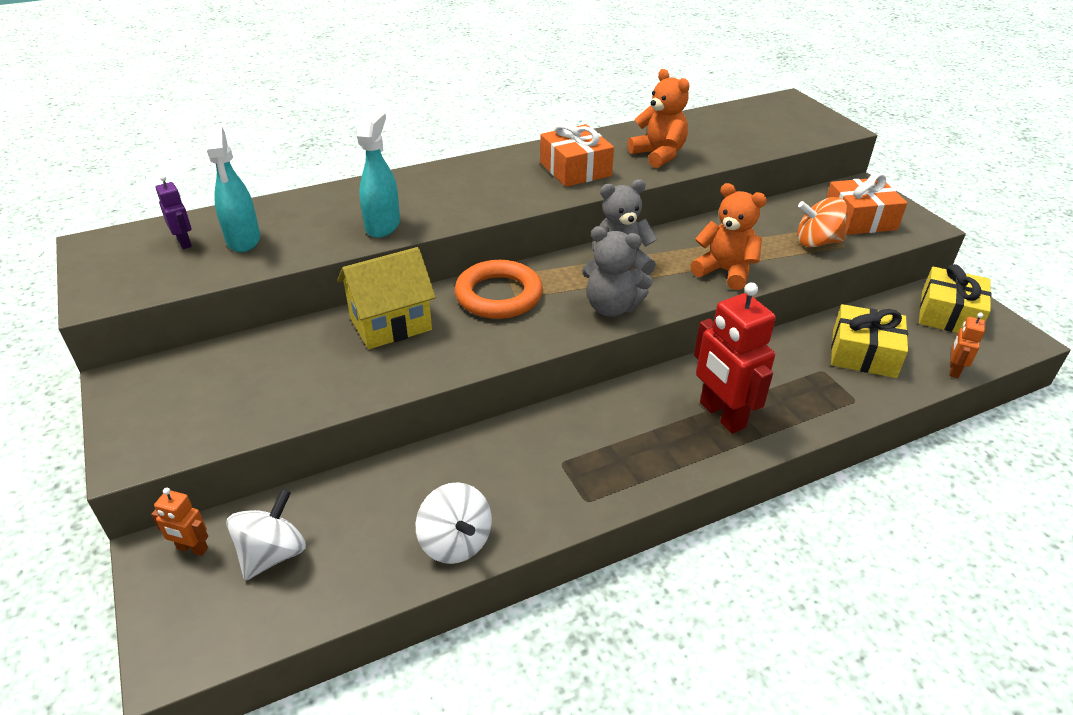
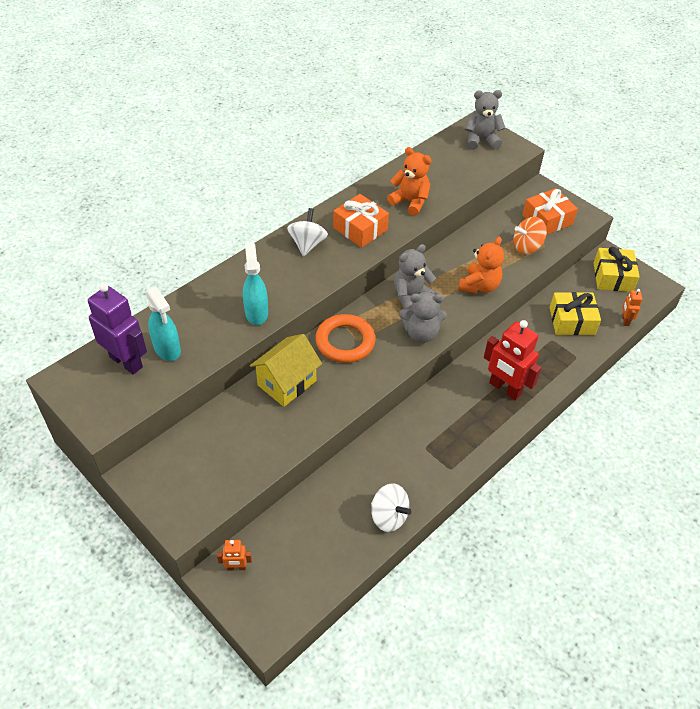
camera: 20 degrees left, 10 degrees up
(184, 242) = (126, 362): purple robot -> purple robot, size x2.08
(272, 554) = (287, 556): white spinning top -> white spinning top (307, 244)
(725, 271) = (479, 286): orange teddy bear -> orange teddy bear turned 105 degrees clockwise
(788, 114) = (481, 140): none -> grey teddy bear

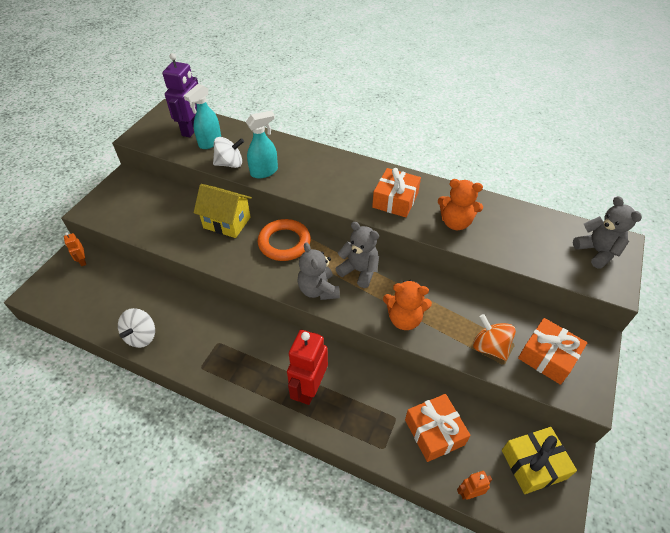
camera: 70 degrees right, 0 degrees up
(307, 244) = (355, 175): white spinning top -> white spinning top (230, 164)
(410, 202) = (455, 222): orange teddy bear -> orange teddy bear turned 90 degrees clockwise
(572, 321) = (434, 432): yellow gift -> orange gift

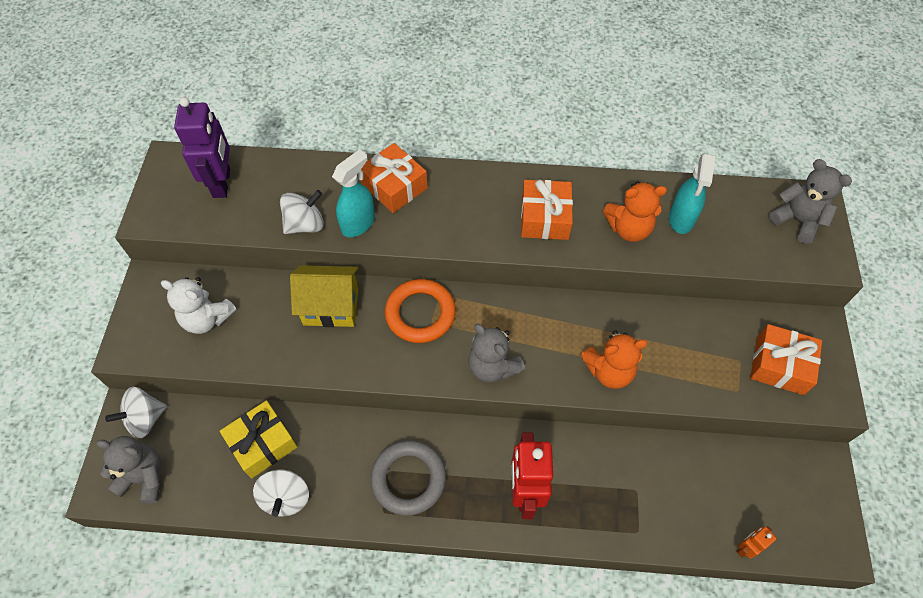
camera: 20 degrees left, 10 degrees up
(82, 261) = (145, 419): orange robot -> white spinning top
(146, 207) = (207, 318): none -> white teddy bear
(210, 142) = (259, 198): turquoise spray bottle -> turquoise spray bottle (681, 219)
(229, 352) = (408, 479): none -> grey ring
(359, 271) = (530, 324): grey teddy bear -> grey teddy bear (144, 477)
(434, 432) = (684, 492): orange gift -> orange gift (394, 186)
(489, 347) = (715, 375): orange spinning top -> none
(533, 464) = (797, 490): yellow gift -> yellow gift (262, 444)

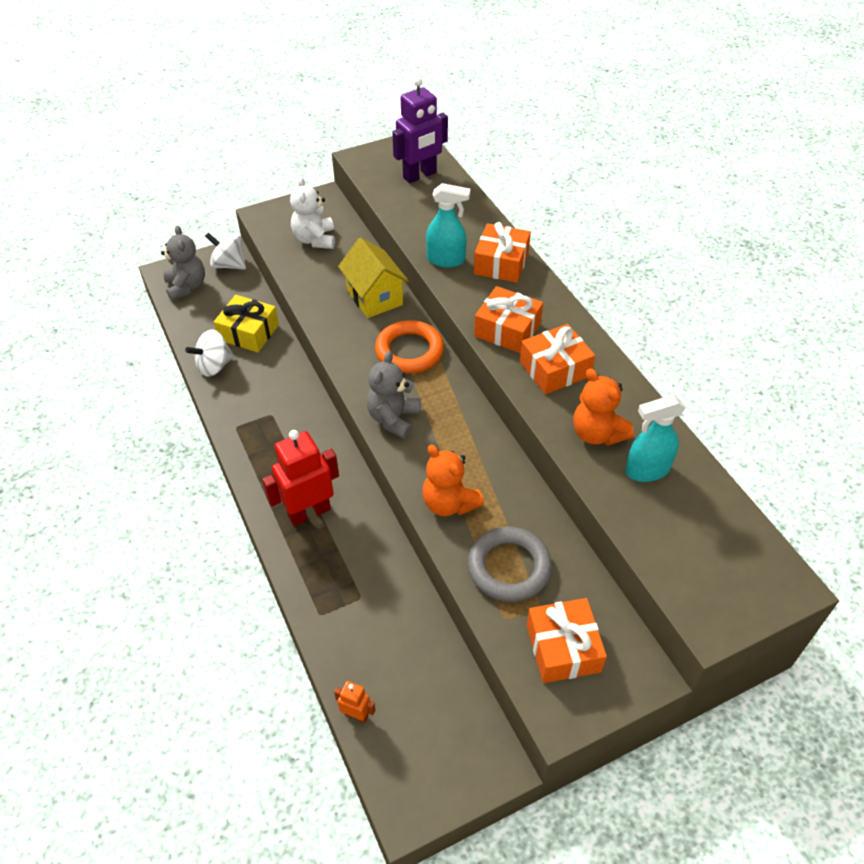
camera: 60 degrees right, 10 degrees down
(305, 224) = (420, 233): white spinning top -> none
(408, 479) = (272, 430): grey ring -> grey ring (509, 567)
(478, 225) = (507, 330): none -> orange gift
(797, 220) = (740, 574): grey teddy bear -> none

